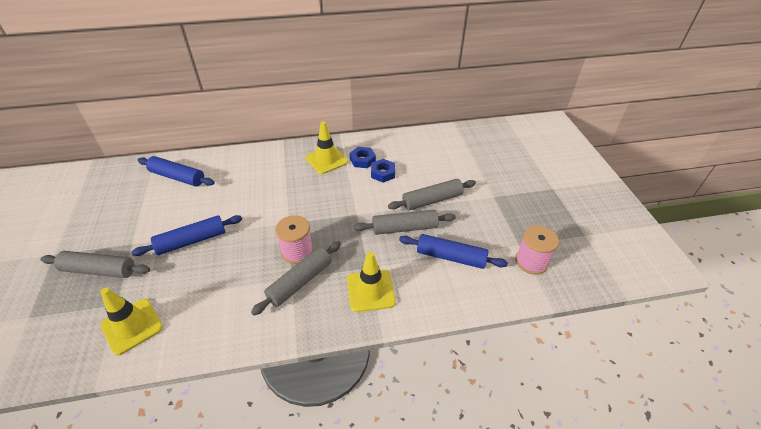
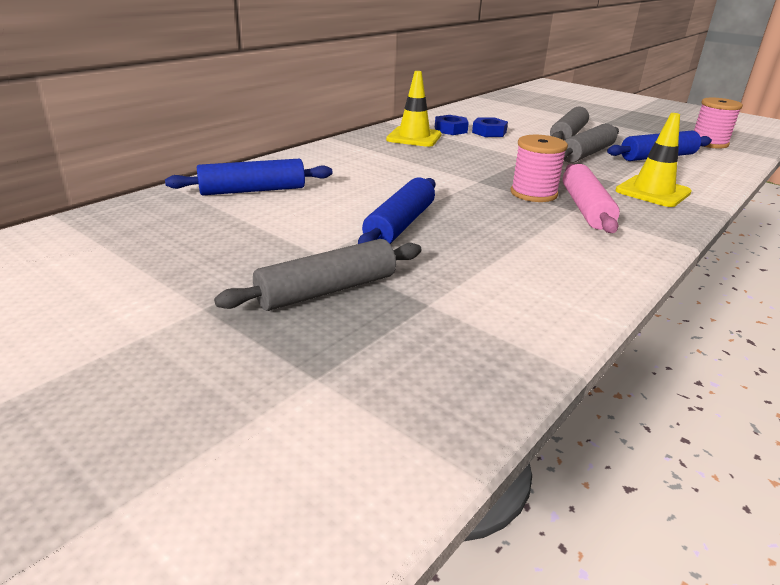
camera: 40 degrees left, 15 degrees down
(132, 326) = (496, 309): yellow traffic cone -> none
(300, 282) = (586, 208): grey rolling pin -> pink rolling pin

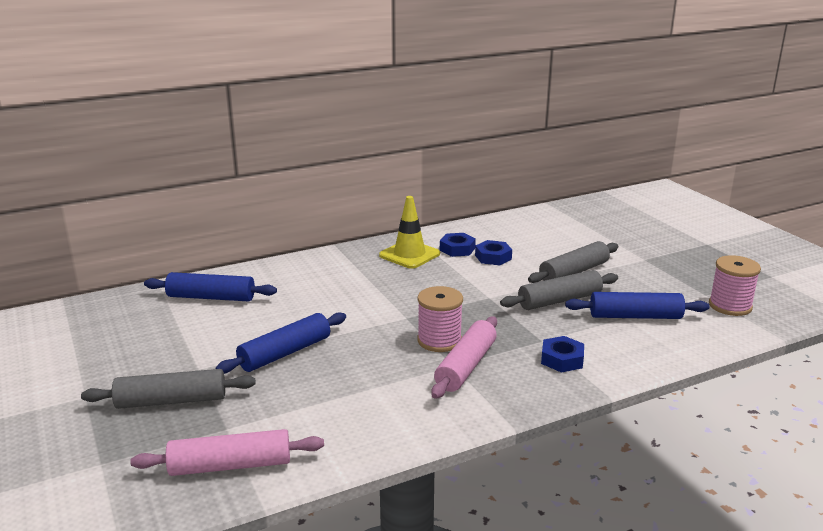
camera: 25 degrees right, 5 degrees down
(484, 339) = (230, 465): none -> pink rolling pin
(653, 192) = (562, 359): yellow traffic cone -> blue nut

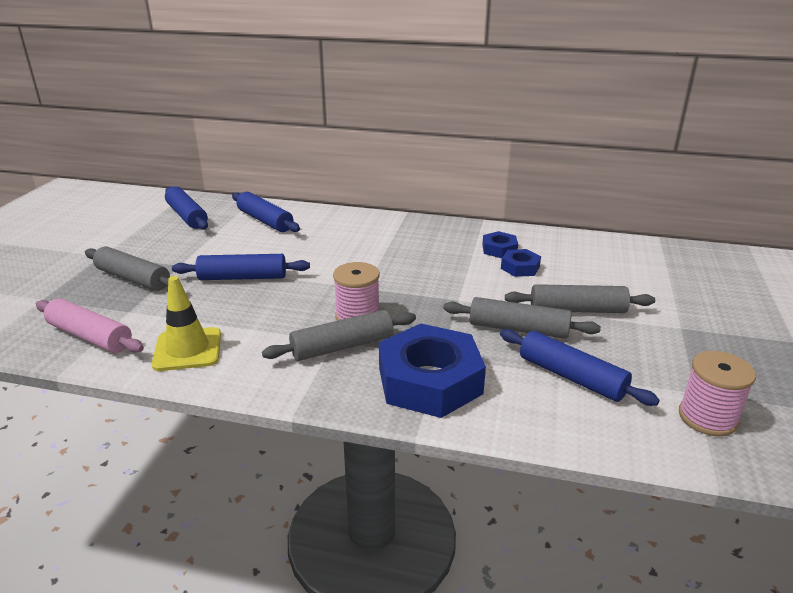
camera: 40 degrees right, 5 degrees up
(113, 323) = (187, 216): none -> blue rolling pin
(409, 255) = (451, 240): yellow traffic cone -> yellow traffic cone (187, 349)
(466, 366) = (342, 346): pink rolling pin -> grey rolling pin
(562, 359) = (430, 381): blue nut -> blue nut, size x2.11

